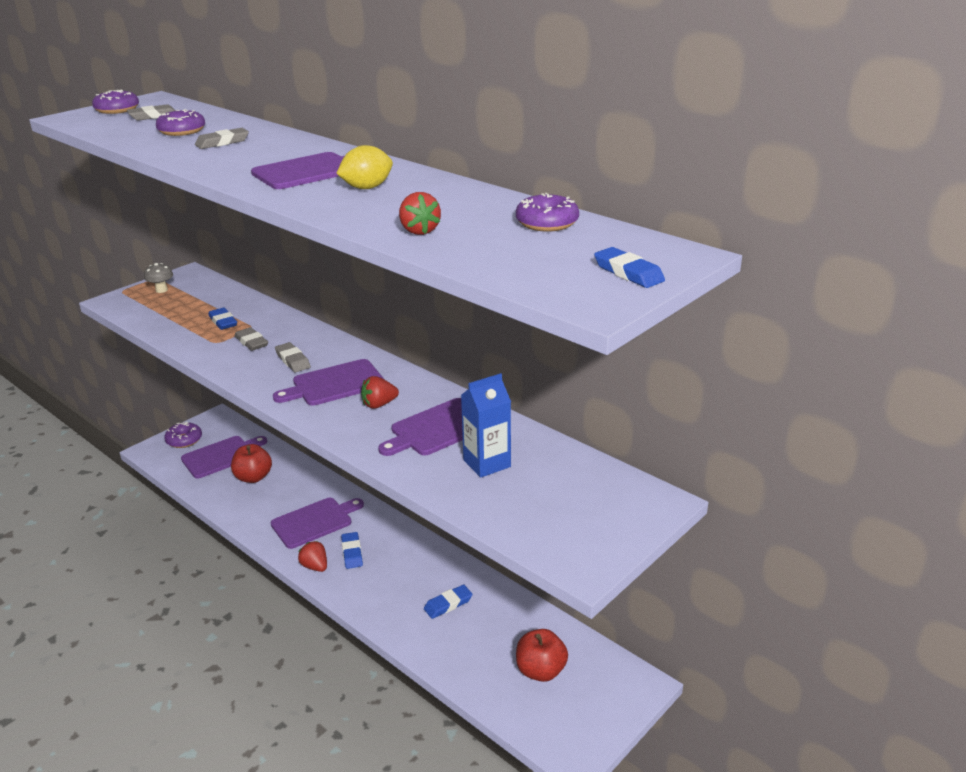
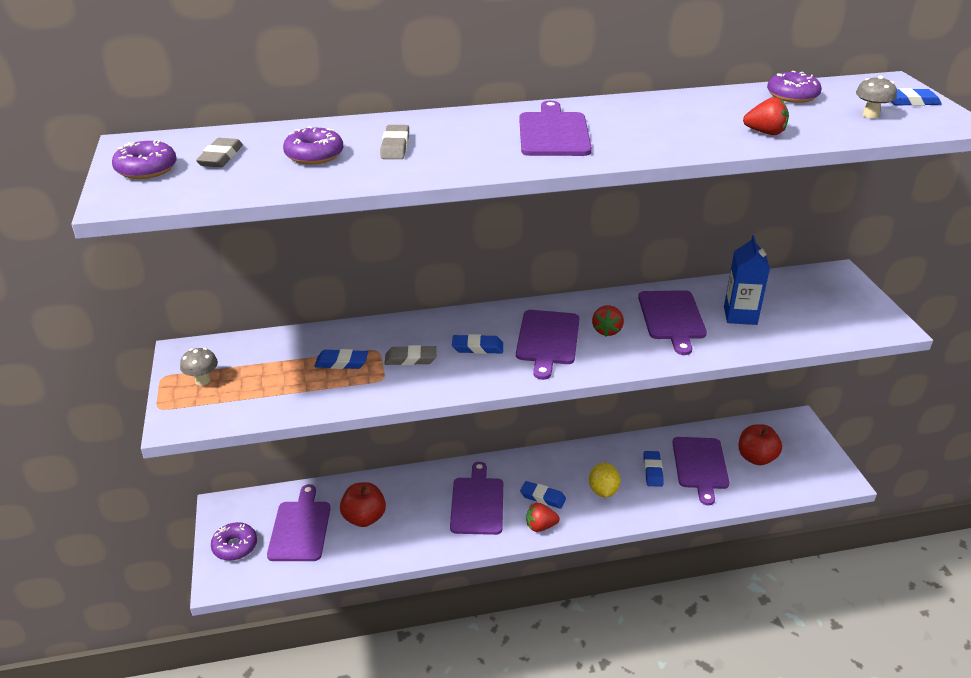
camera: 55 degrees left, 5 degrees up
(292, 360) = (477, 348): grey eraser -> blue eraser
(367, 188) = (634, 125): yellow lemon -> yellow lemon (603, 491)
(487, 633) = (700, 465): none -> purple cutting board
(547, 262) = (870, 115): none -> grey mushroom

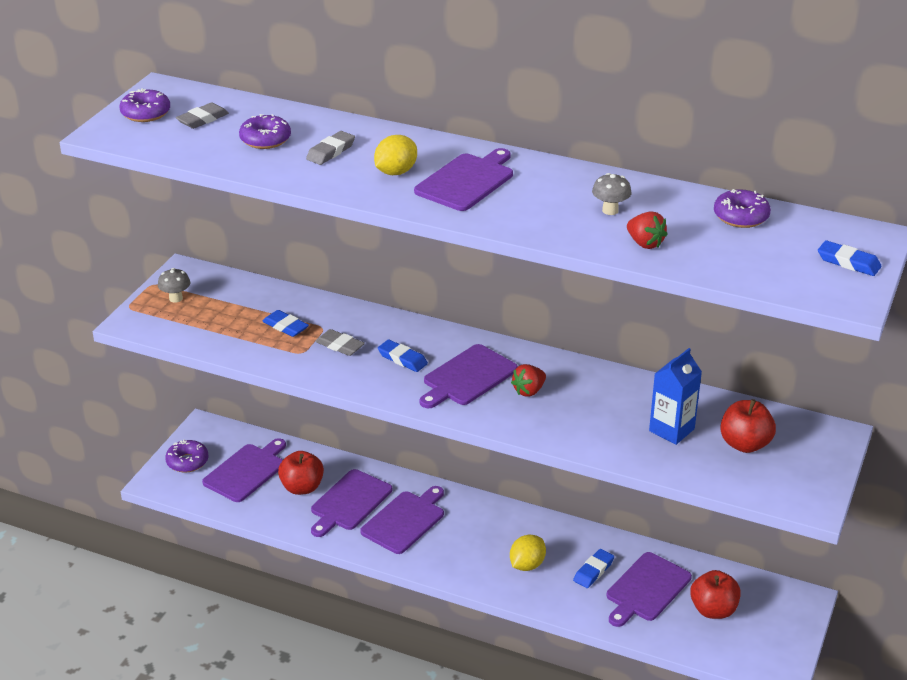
camera: 35 degrees right, 0 degrees up
(481, 144) = (396, 172): none -> yellow lemon
(540, 526) = (439, 566): red strawberry -> none
(542, 497) = (466, 543): blue eraser -> none
(672, 318) = (603, 405): purple cutting board -> purple cutting board (349, 502)
(797, 304) = (745, 444): none -> red apple
(870, 115) = (778, 261): grey mushroom -> grey mushroom (610, 210)

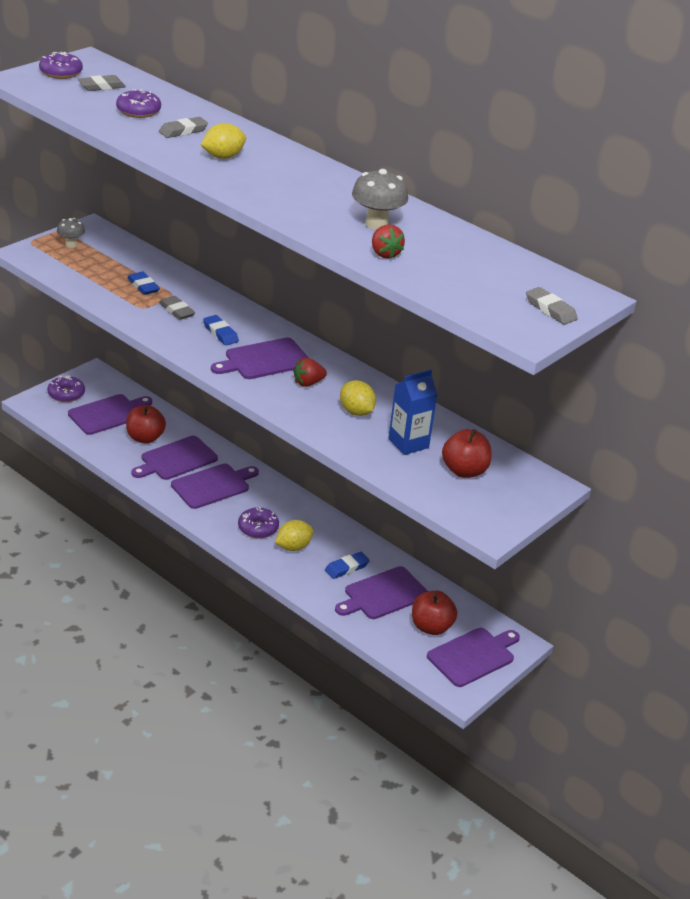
camera: 15 degrees right, 0 degrees up
(467, 181) = (275, 176): purple cutting board -> purple cutting board (473, 656)
(597, 409) = (356, 412): none -> yellow lemon
(610, 210) = (376, 224): grey mushroom -> grey mushroom, size x1.60
(741, 217) = (486, 255): purple donut -> purple donut (258, 528)
(848, 262) = (550, 310): blue eraser -> grey eraser

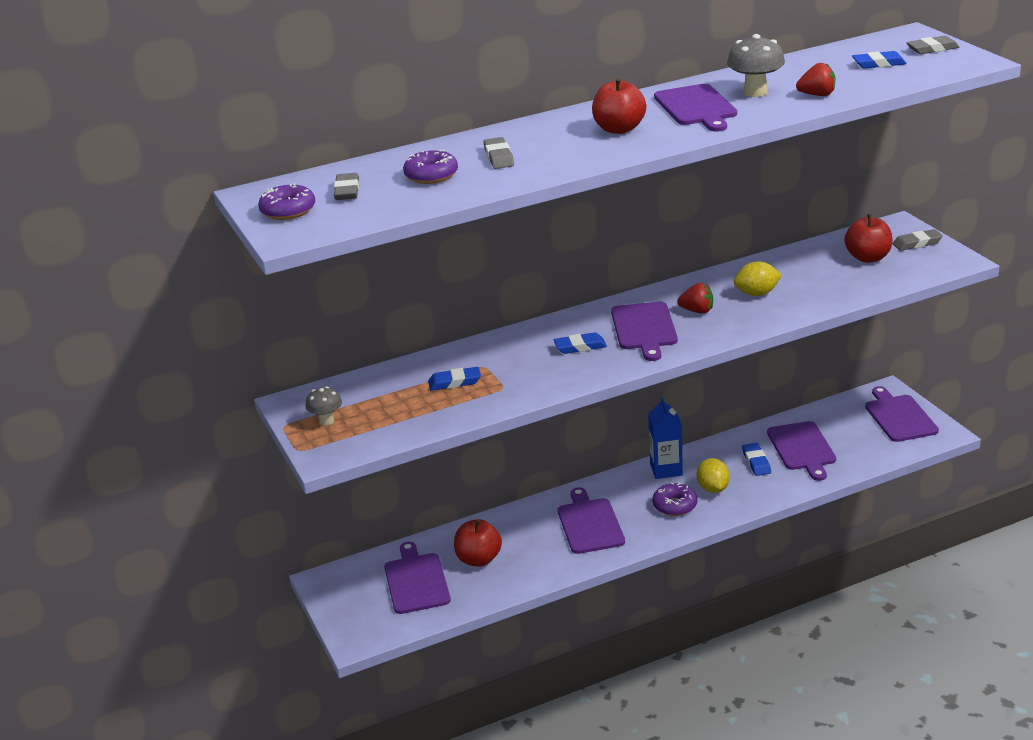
camera: 60 degrees left, 5 degrees down
(66, 394) = (356, 610): purple donut -> none
(176, 459) = (530, 542): purple cutting board -> purple cutting board (696, 107)
(177, 311) = (520, 367): grey eraser -> grey eraser (917, 243)
(223, 157) = (575, 143): yellow lemon -> none
(308, 383) = (697, 311): red strawberry -> red strawberry turned 75 degrees counterclockwise
(408, 443) = (817, 276): blue carton -> blue carton (666, 469)
(431, 627) = (855, 431): red apple -> red apple (619, 129)
(488, 282) = (878, 64): none -> blue eraser

